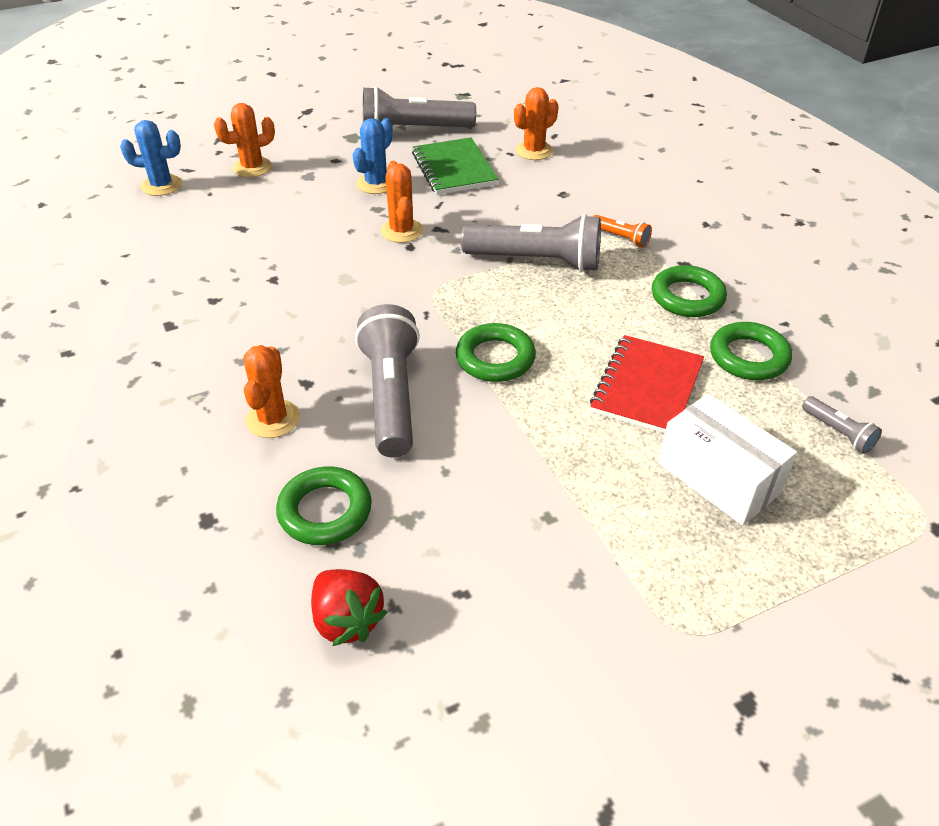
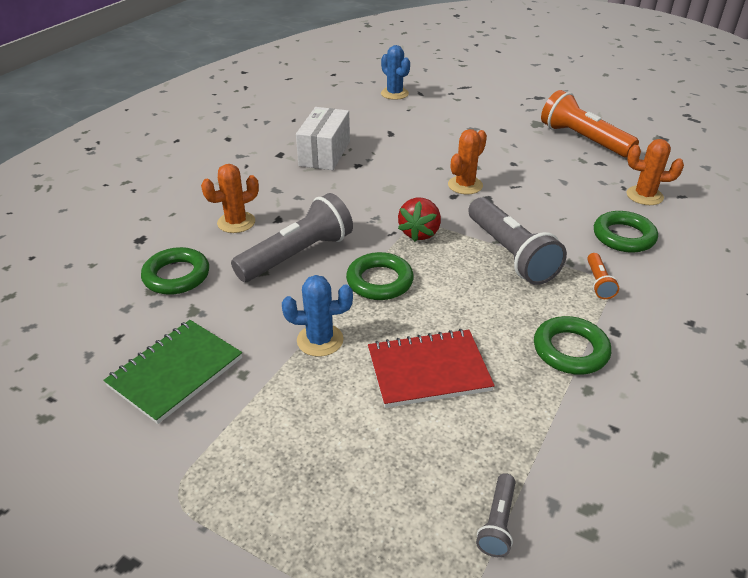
camera: 55 degrees right, 5 degrees down
(252, 167) = (452, 109): orange cactus -> none
(347, 620) = (96, 324): red strawberry -> red strawberry (419, 233)
(376, 184) = (501, 154): blue cactus -> blue cactus (320, 340)
(413, 130) = (583, 139): grey flashlight -> orange flashlight
(454, 169) = (565, 174): green notebook -> green notebook (176, 372)
(718, 478) = (361, 455): white box -> white box (324, 153)
(748, 357) = (535, 419): green ring -> green ring (623, 236)

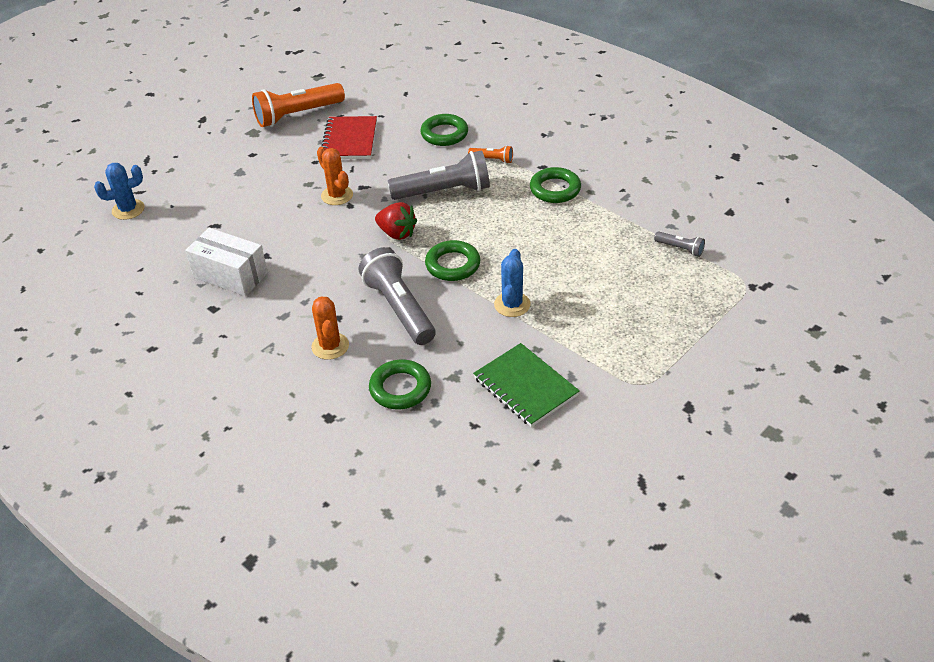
camera: 75 degrees left, 5 degrees up
(428, 370) = (557, 255): red notebook -> red notebook (349, 140)
(644, 196) = (397, 109): orange cactus -> none

